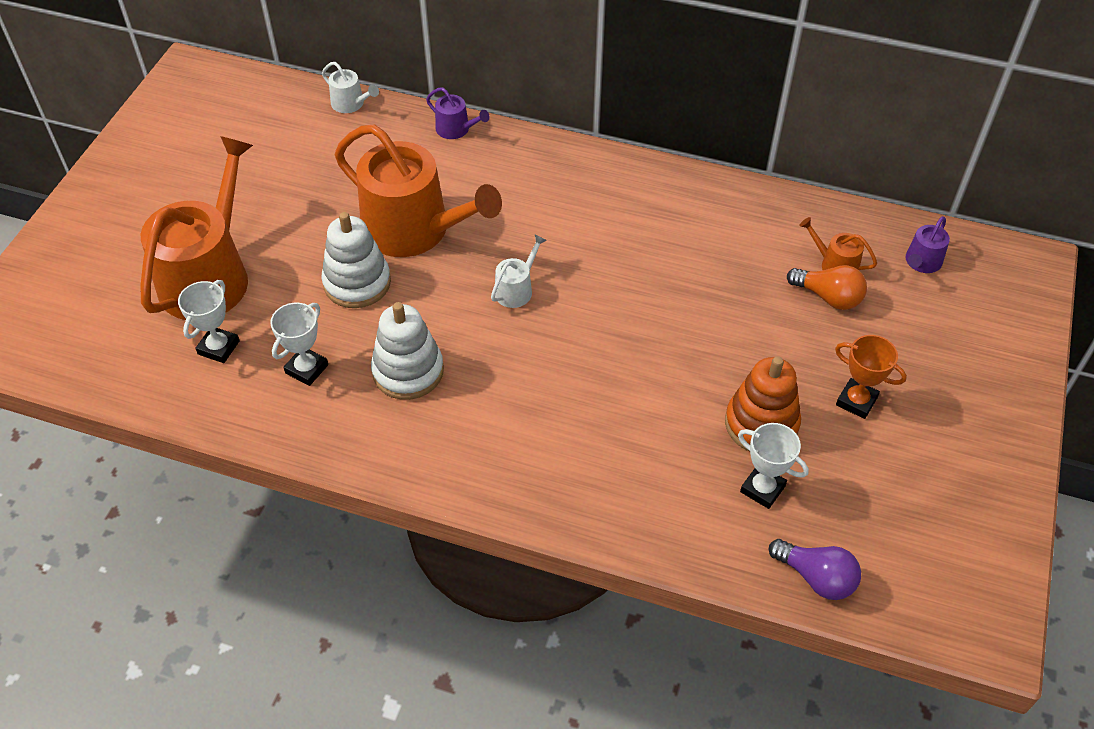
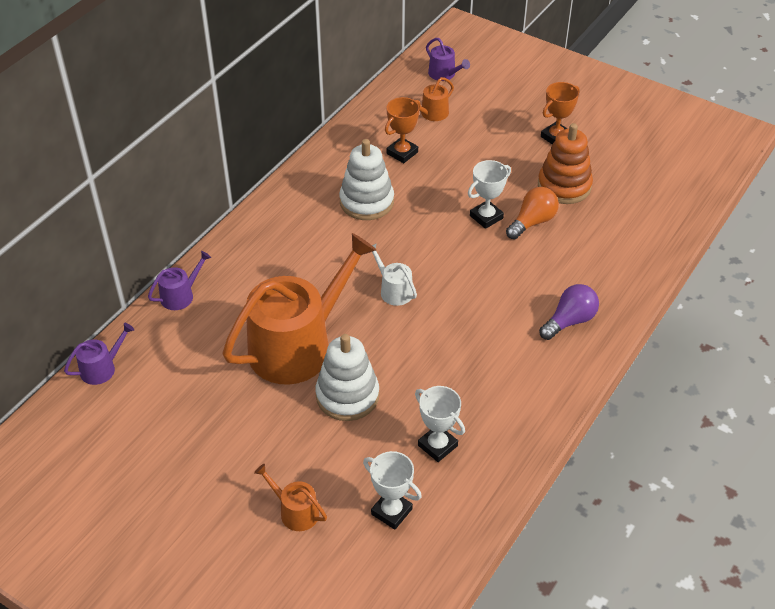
camera: 75 degrees left, 5 degrees down
(209, 275) = (295, 511): orange watering can -> orange watering can, size x0.42
(351, 104) = (102, 368): white watering can -> purple watering can
(408, 371) = (460, 375): white stacking toy -> white stacking toy (366, 202)
(747, 251) = (402, 153): none -> orange trophy
(762, 489) = (618, 199): white trophy -> white trophy (486, 217)
(816, 577) = (691, 192): purple light bulb -> purple light bulb (569, 321)
(828, 297) = (460, 125): orange light bulb -> orange light bulb (532, 222)

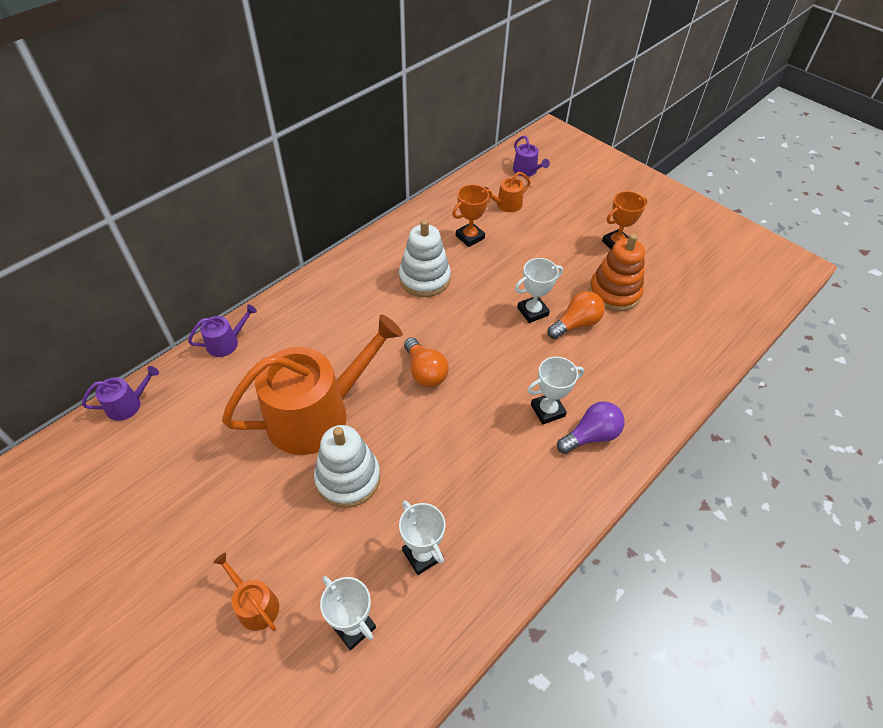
camera: 10 degrees right, 5 degrees up
(393, 290) = (425, 371): white watering can -> orange light bulb
(523, 305) = (547, 410): none -> white trophy

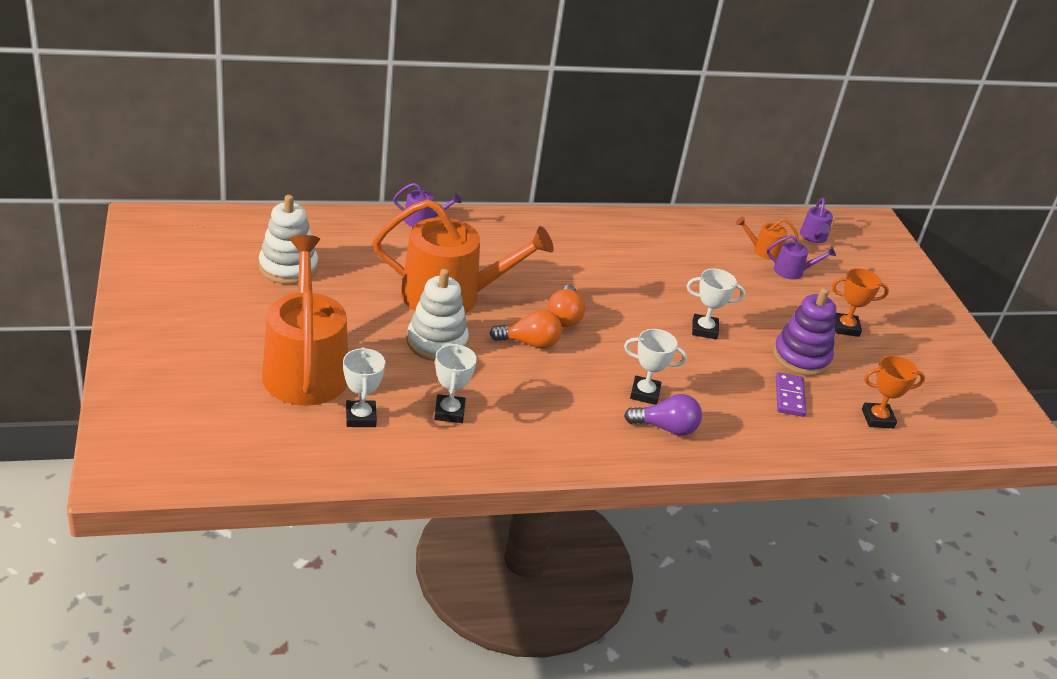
camera: 30 degrees right, 15 degrees down
(128, 404) = (319, 219): purple watering can -> purple watering can (792, 271)
(255, 604) = (305, 367): orange watering can -> orange watering can, size x2.39
(424, 278) = (628, 261): white stacking toy -> white stacking toy (288, 267)
(470, 237) = (701, 255): orange trophy -> orange trophy (877, 418)
(576, 324) = (736, 357): orange light bulb -> orange light bulb (529, 343)
(614, 292) = (801, 357): orange stacking toy -> purple stacking toy
(640, 337) = (789, 397): none -> purple domino

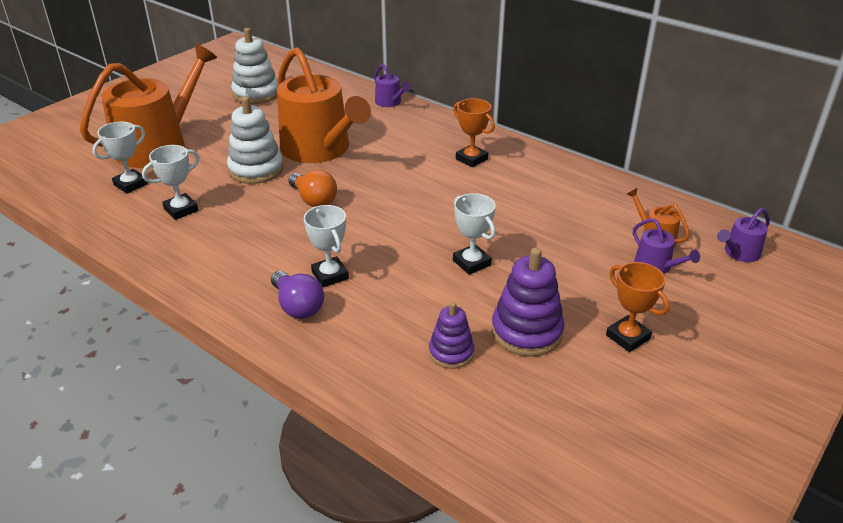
camera: 55 degrees right, 0 degrees up
(564, 317) = (372, 197): orange light bulb -> none
(789, 397) = (451, 352): purple domino -> purple stacking toy
(877, 418) = (509, 426): orange trophy -> orange trophy (471, 159)

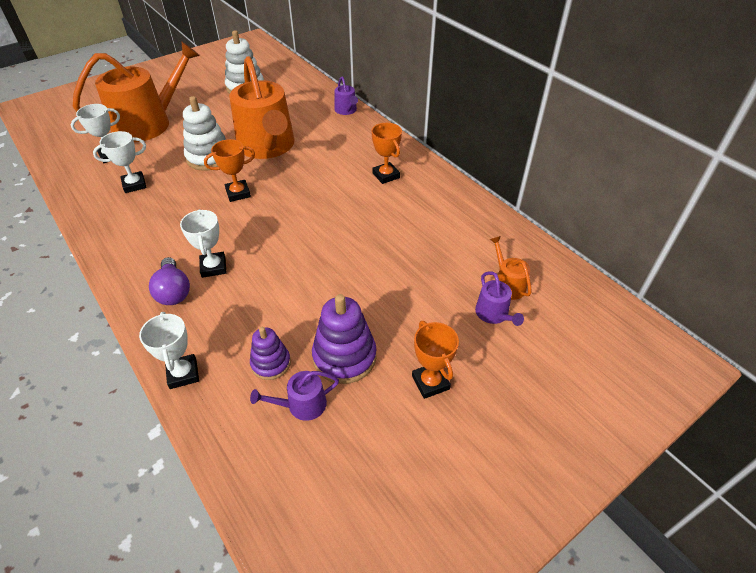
camera: 15 degrees right, 10 degrees up
(314, 200) = (238, 193): orange light bulb -> orange trophy
(471, 263) = (333, 278): white trophy -> white trophy (183, 374)
(739, 253) = (580, 316): purple watering can -> purple watering can (301, 405)

